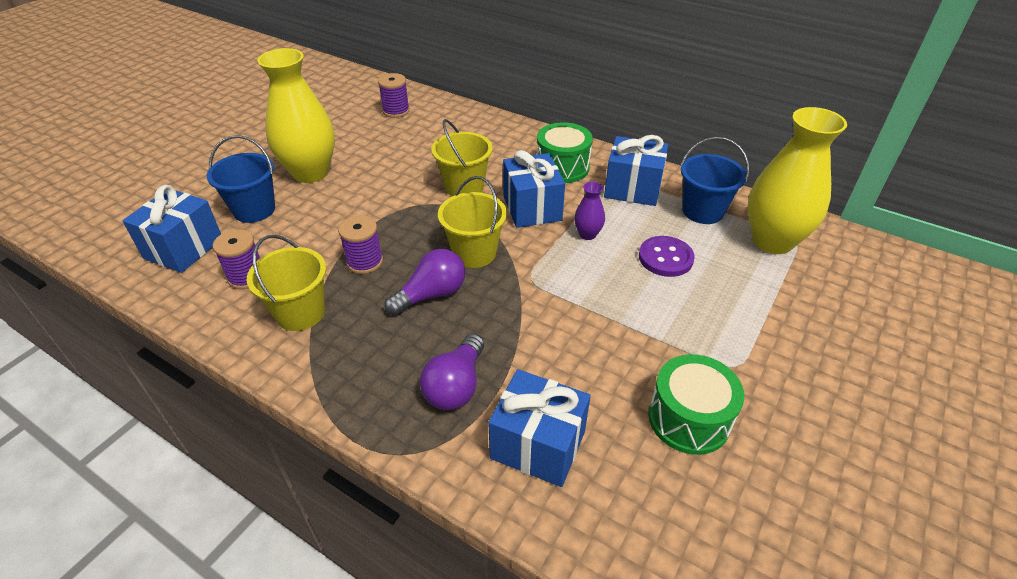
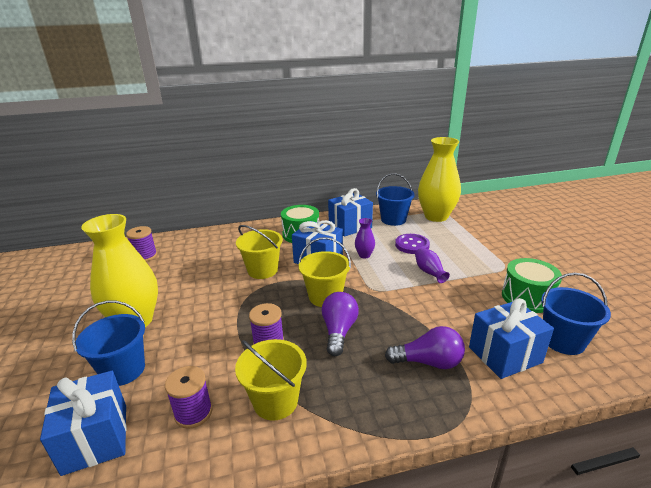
camera: 45 degrees left, 15 degrees down
(456, 386) = (429, 362): purple light bulb -> purple light bulb turned 60 degrees counterclockwise
(625, 303) = (429, 272): none -> purple vase
(631, 492) = (563, 341): none -> blue bucket

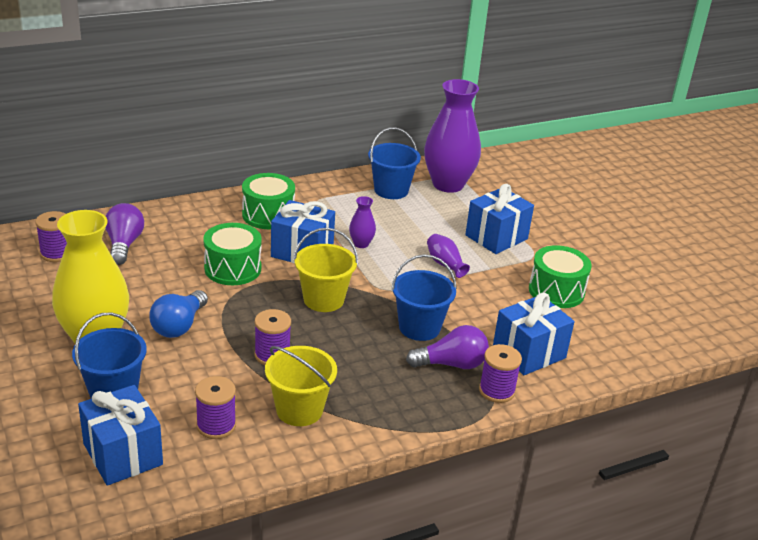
camera: 15 degrees left, 5 degrees up
(204, 313) = (179, 326): none -> blue light bulb
(262, 270) = (233, 268): yellow bucket -> green drum
(339, 331) = (349, 338): purple light bulb -> purple light bulb (124, 244)
(350, 226) = (333, 201): blue gift -> blue gift (496, 237)
(412, 245) = (420, 228): purple button -> none
(436, 216) = (448, 184): yellow vase -> purple vase
(473, 394) = (496, 391): none -> purple spool
(563, 341) = (588, 336): blue bucket -> blue bucket (419, 327)

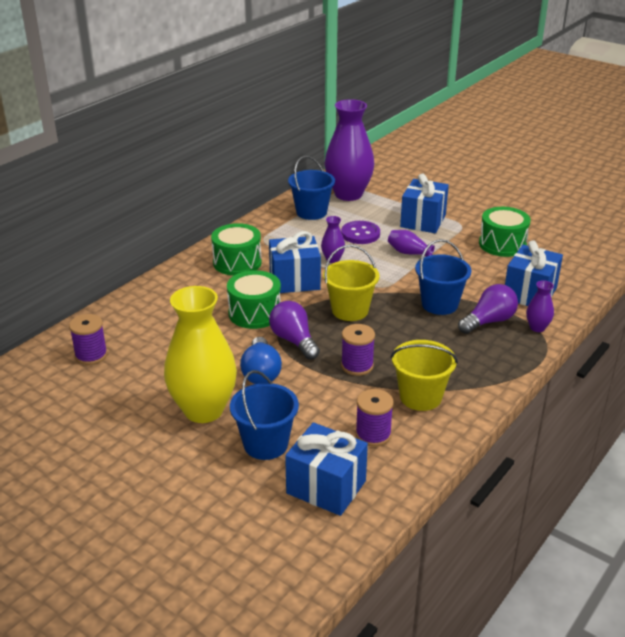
camera: 25 degrees left, 0 degrees up
(124, 244) = (143, 327): purple light bulb -> purple light bulb (294, 340)
(416, 228) = (360, 234): none -> purple button
(496, 391) = (537, 327): purple spool -> purple vase

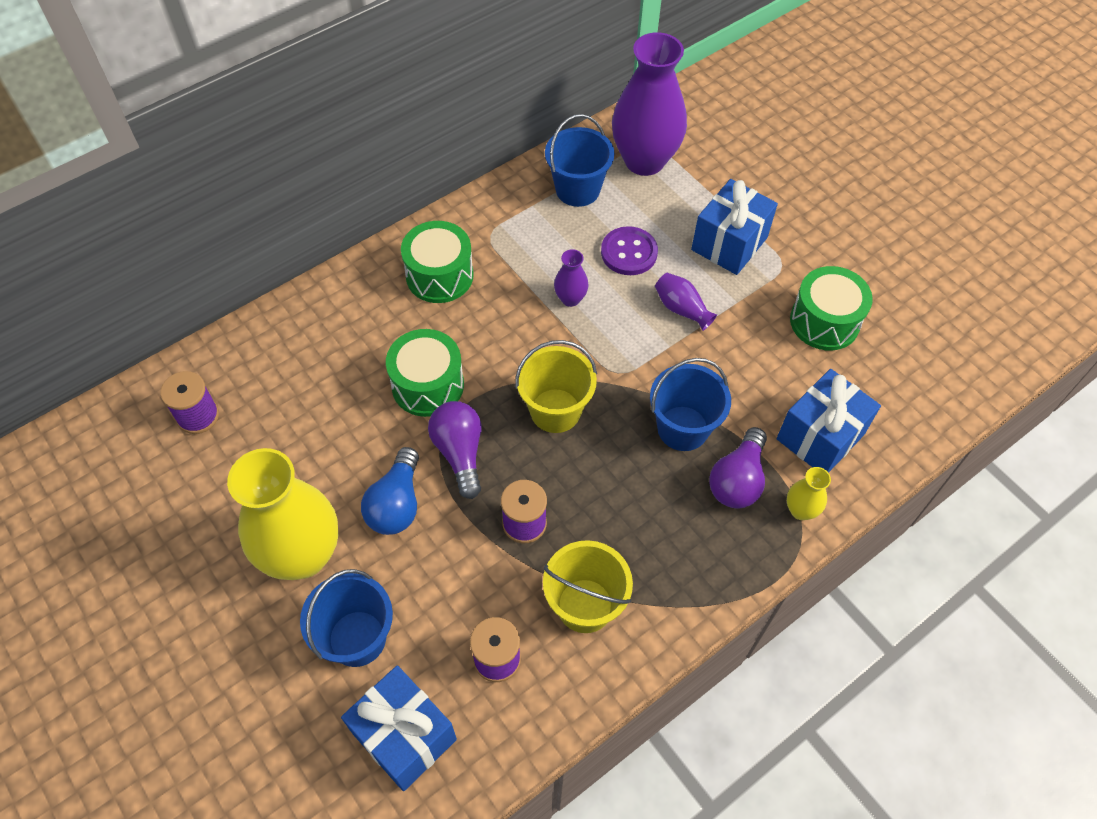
camera: 15 degrees right, 25 degrees up
(294, 281) = (503, 332): blue gift -> none
(489, 321) = (737, 480): purple light bulb -> purple light bulb turned 135 degrees clockwise
(537, 327) = (800, 510): purple vase -> yellow vase

